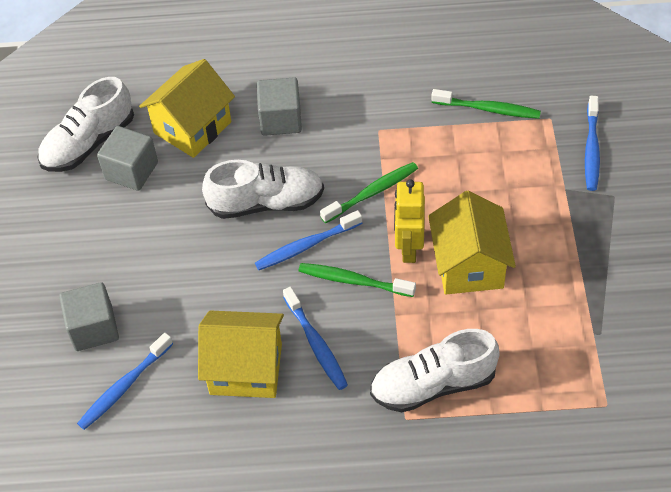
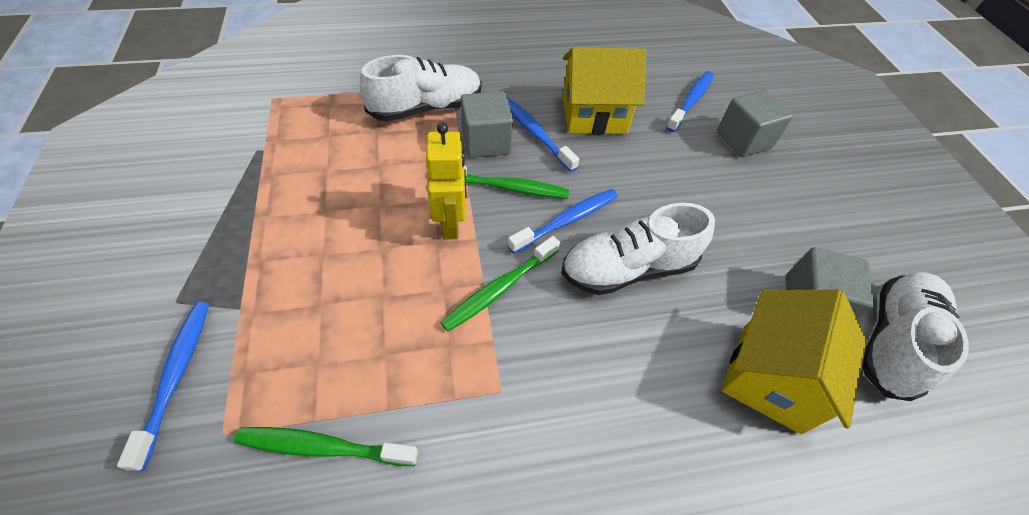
camera: 165 degrees right, 0 degrees up
(280, 119) = (650, 401): grey cube -> grey cube (486, 142)
(469, 265) = (382, 207): yellow house -> none

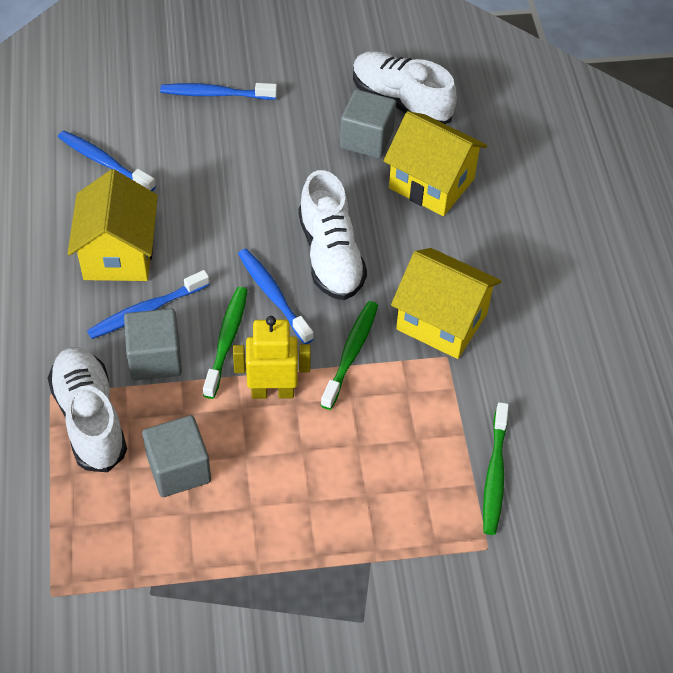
camera: 85 degrees left, 0 degrees up
(176, 376) = (439, 597): blue toothbrush -> blue toothbrush (215, 94)
(500, 288) = (351, 353): green toothbrush -> green toothbrush turned 120 degrees counterclockwise
(553, 386) = (442, 321): none -> yellow house
(743, 140) = (171, 132): grey cube -> grey cube (179, 469)

